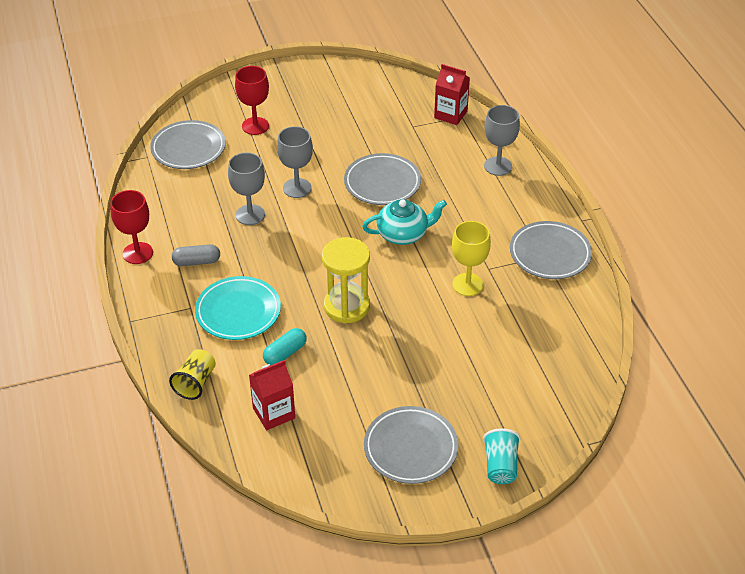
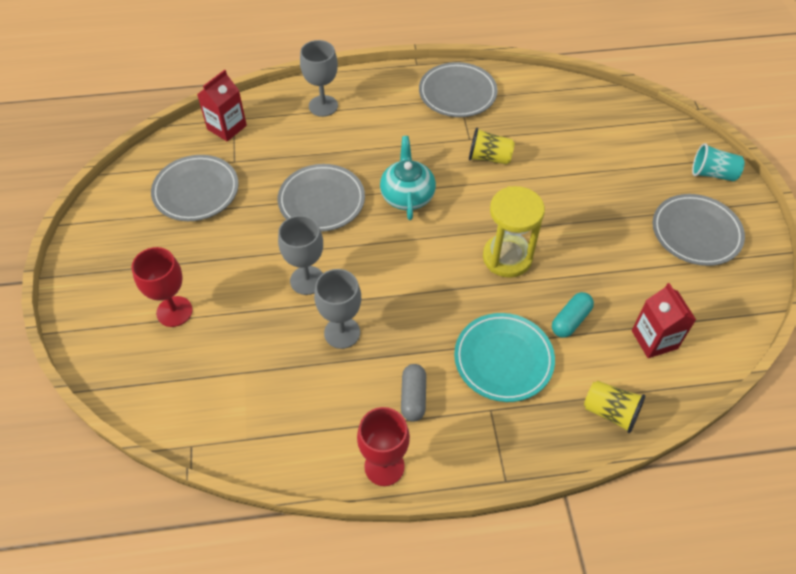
camera: 80 degrees left, 10 degrees up
(188, 148) = (192, 392): grey plate -> grey plate (196, 191)
(285, 353) = (570, 320): turquoise capsule -> turquoise capsule turned 75 degrees clockwise
(467, 284) = (489, 157): yellow goblet -> yellow cup

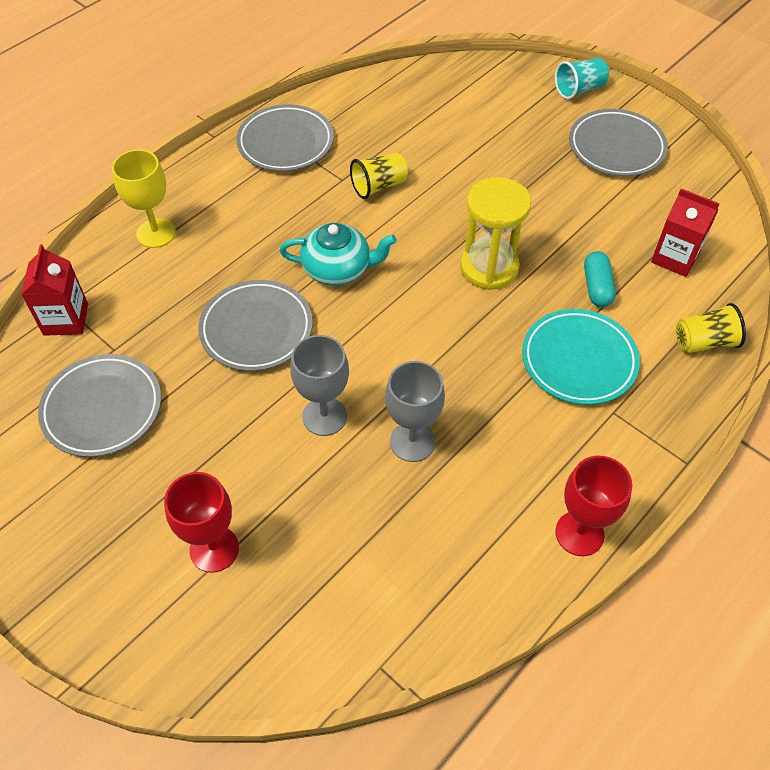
camera: 40 degrees left, 0 degrees up
(323, 106) = (156, 233): grey goblet -> yellow goblet
(407, 195) = (338, 269): turquoise teapot -> turquoise teapot turned 135 degrees clockwise
(413, 397) = (539, 452): grey capsule -> none

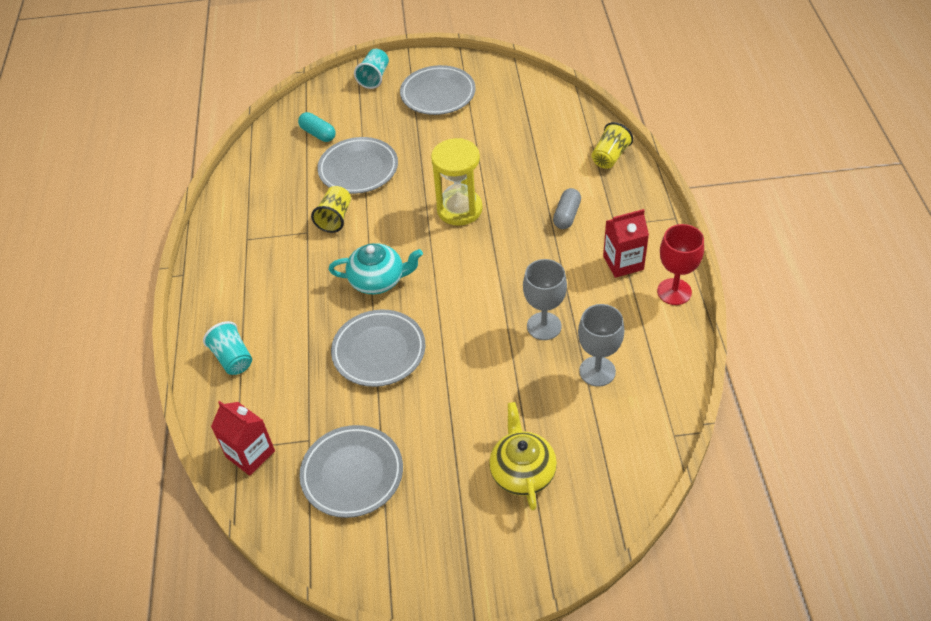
camera: 45 degrees left, 5 degrees down
(156, 233) = (233, 358): yellow goblet -> turquoise cup
(214, 549) = (522, 472): red goblet -> yellow teapot
(285, 143) = (238, 240): grey plate -> grey plate (358, 169)
(324, 416) = (483, 357): grey goblet -> grey goblet (597, 371)
(338, 269) = (378, 280): turquoise teapot -> turquoise teapot turned 45 degrees clockwise
(579, 360) = (566, 215): turquoise plate -> grey capsule
(597, 287) = (526, 173): turquoise capsule -> turquoise capsule (318, 134)
(675, 257) = (543, 127): red carton -> red carton (623, 263)

